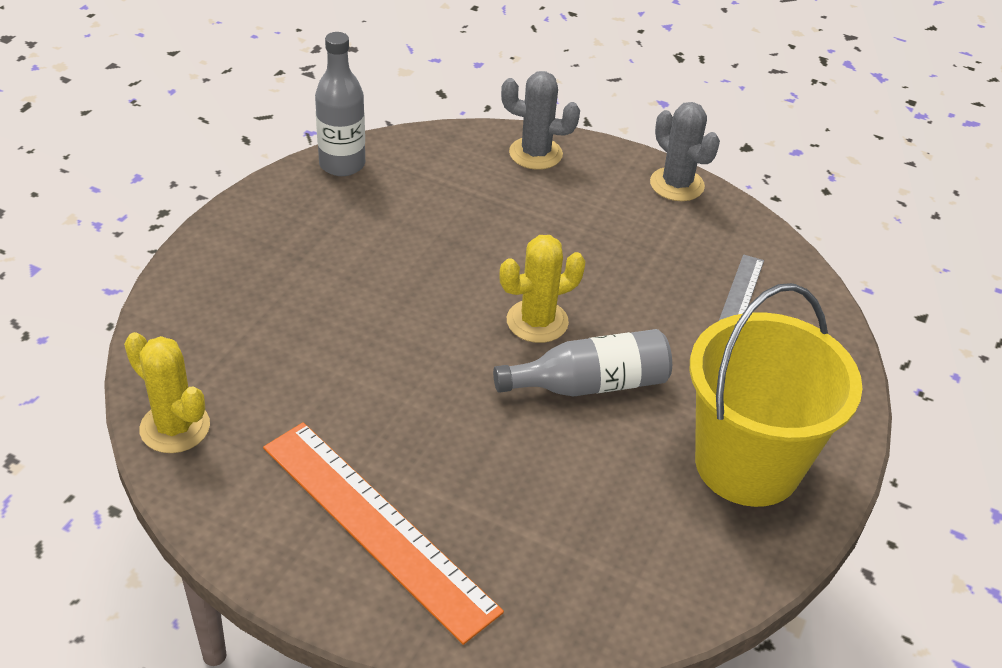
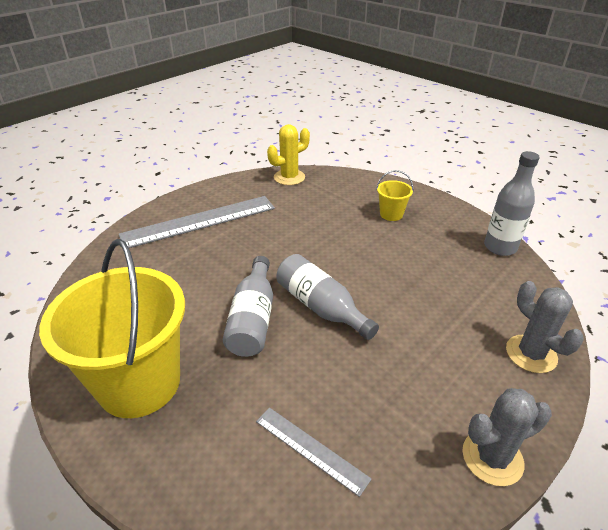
camera: 110 degrees right, 5 degrees down
(283, 272) = (391, 214): none -> yellow bucket
(377, 527) = (199, 221): orange ruler -> grey ruler
(535, 154) = (531, 354): grey cactus -> grey cactus turned 60 degrees counterclockwise
(537, 321) = (321, 307): yellow cactus -> grey bottle

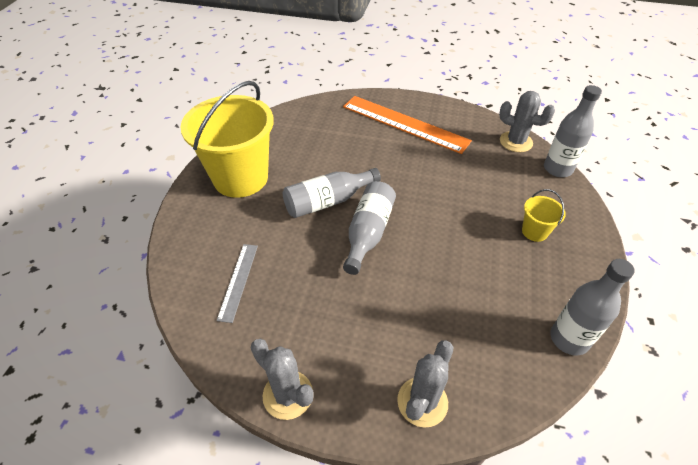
camera: 60 degrees right, 10 degrees up
(199, 221) = (404, 123): grey ruler -> orange ruler
(289, 177) = (516, 142): yellow cactus -> grey cactus
(337, 174) = (557, 169): none -> grey bottle

